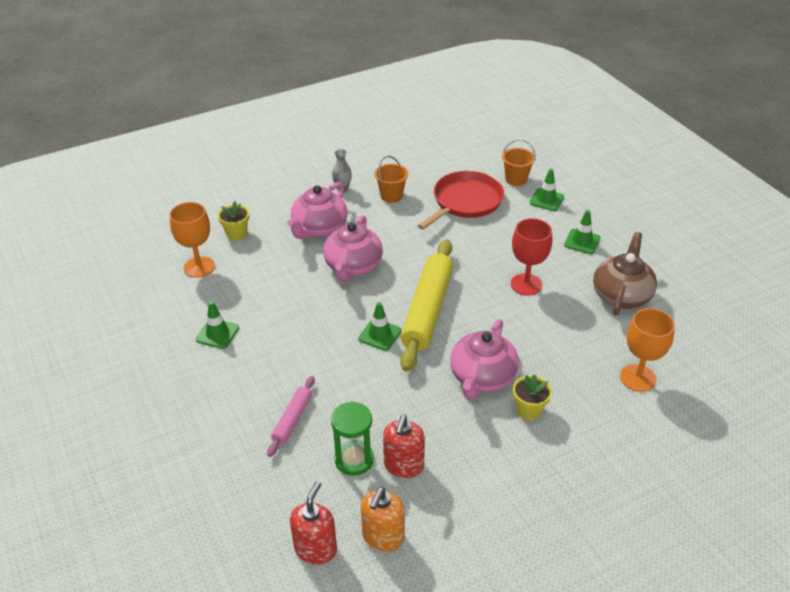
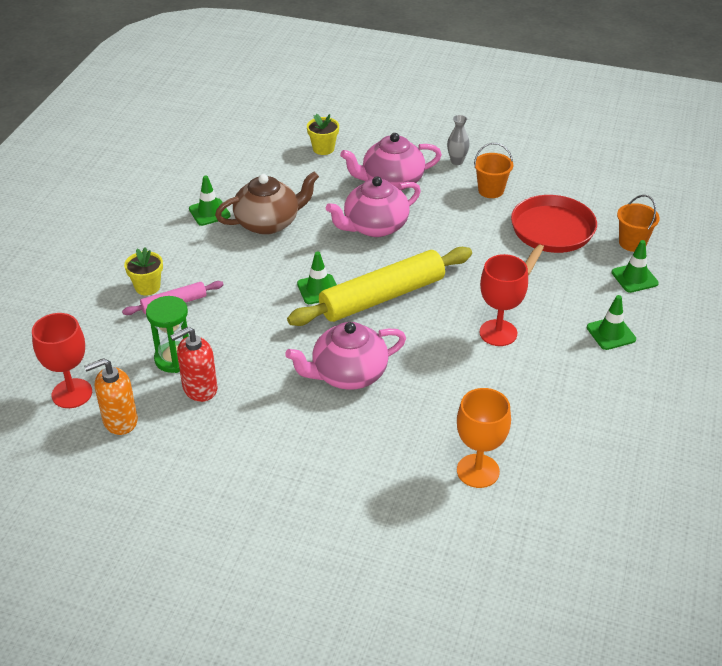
camera: 45 degrees right, 0 degrees up
(199, 267) = (263, 157): orange goblet -> none
(316, 549) = (72, 393): red soap dispenser -> red goblet
(465, 202) = (550, 233): red pan -> red pan turned 60 degrees counterclockwise
(529, 410) = (346, 424): yellow flower pot -> yellow flower pot (147, 287)
(621, 295) = (574, 400): brown teapot -> brown teapot (268, 223)

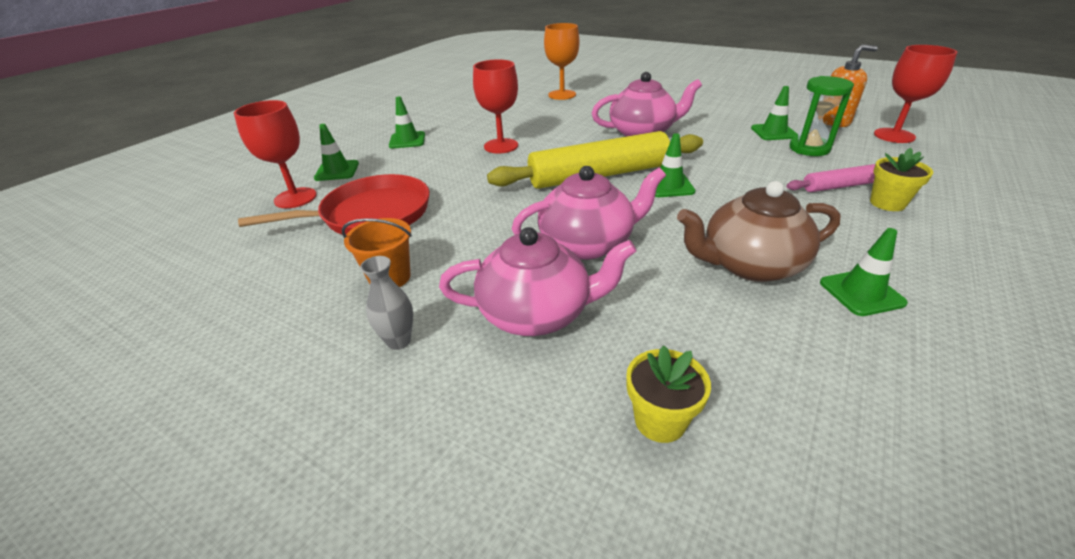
camera: 165 degrees left, 5 degrees down
(199, 389) = (773, 132): red soap dispenser -> green traffic cone
(550, 233) = (370, 215): red pan -> red pan turned 150 degrees counterclockwise
(632, 243) = (295, 198): orange bucket -> red goblet

